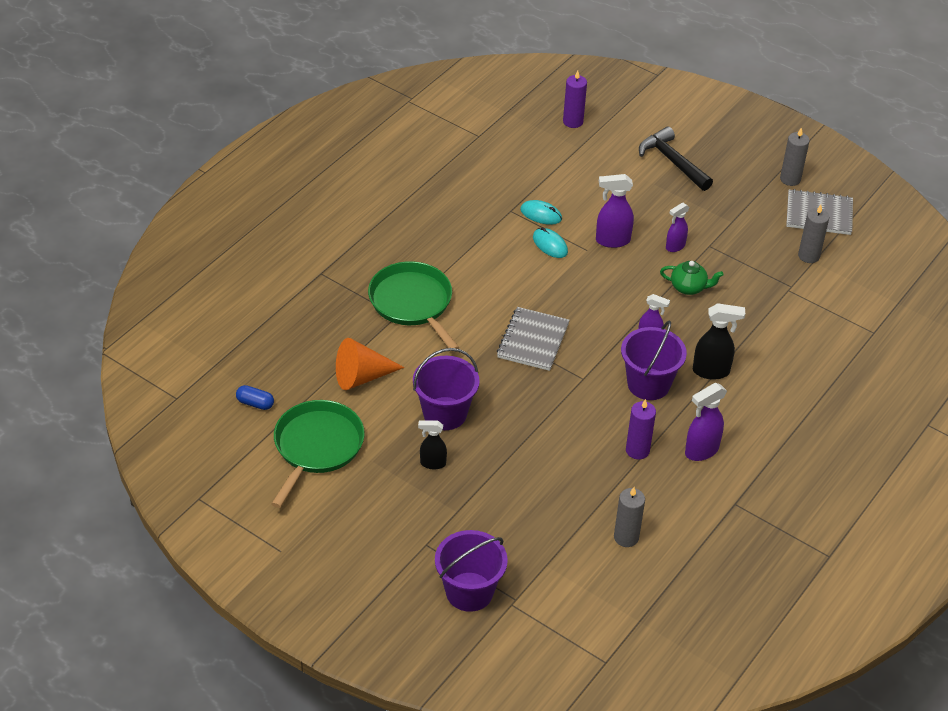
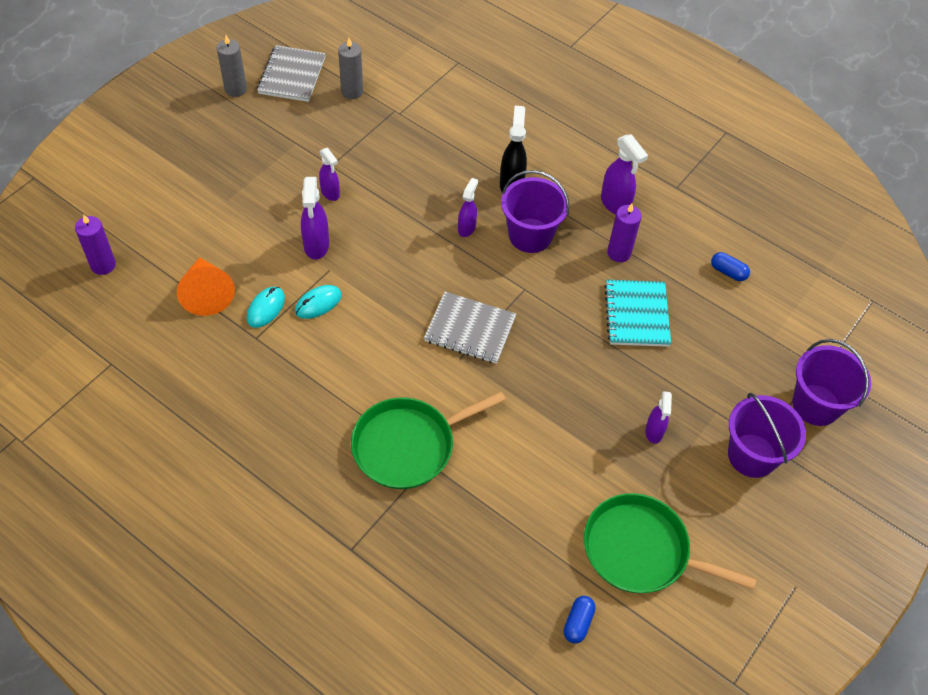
camera: 90 degrees left, 10 degrees up
(361, 377) = (529, 502): orange cone -> orange cone (207, 294)
(432, 463) = (654, 432): black spray bottle -> purple spray bottle
(445, 413) = (581, 418): purple bucket -> purple bucket (752, 455)
(563, 459) = (636, 315): none -> turquoise notebook
(626, 537) = (728, 272): grey candle -> blue capsule
(672, 161) = (192, 180): black hammer -> none
(688, 287) = (393, 189): green teapot -> none

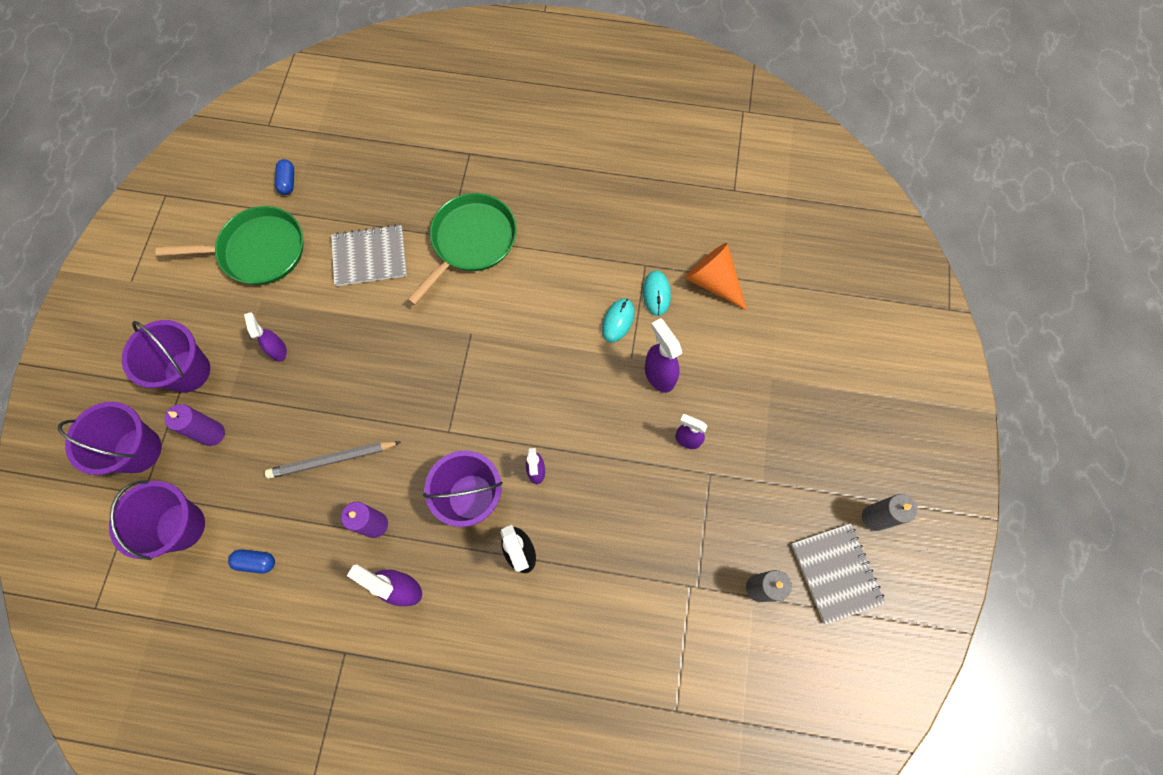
camera: 155 degrees right, 15 degrees up
(103, 265) = (814, 262): purple candle -> purple candle (212, 434)
(470, 329) = (476, 364): grey notebook -> grey notebook (370, 257)
(636, 315) = (332, 460): turquoise notebook -> grey pencil
(787, 325) = (180, 526): none -> purple bucket

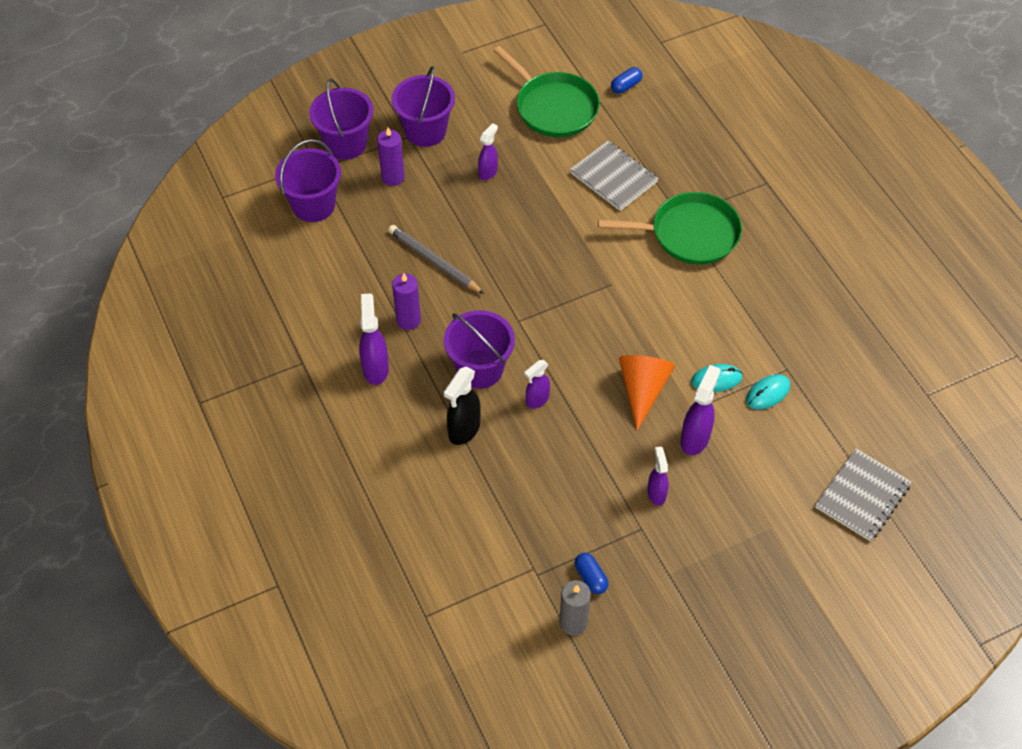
camera: 55 degrees right, 15 degrees down
(256, 562) = (324, 266): blue capsule -> blue capsule (590, 577)
(712, 281) = (820, 429): orange cone -> orange cone (642, 389)
(835, 573) = (635, 678): grey notebook -> grey notebook (862, 496)
(874, 517) = (711, 684): grey candle -> none

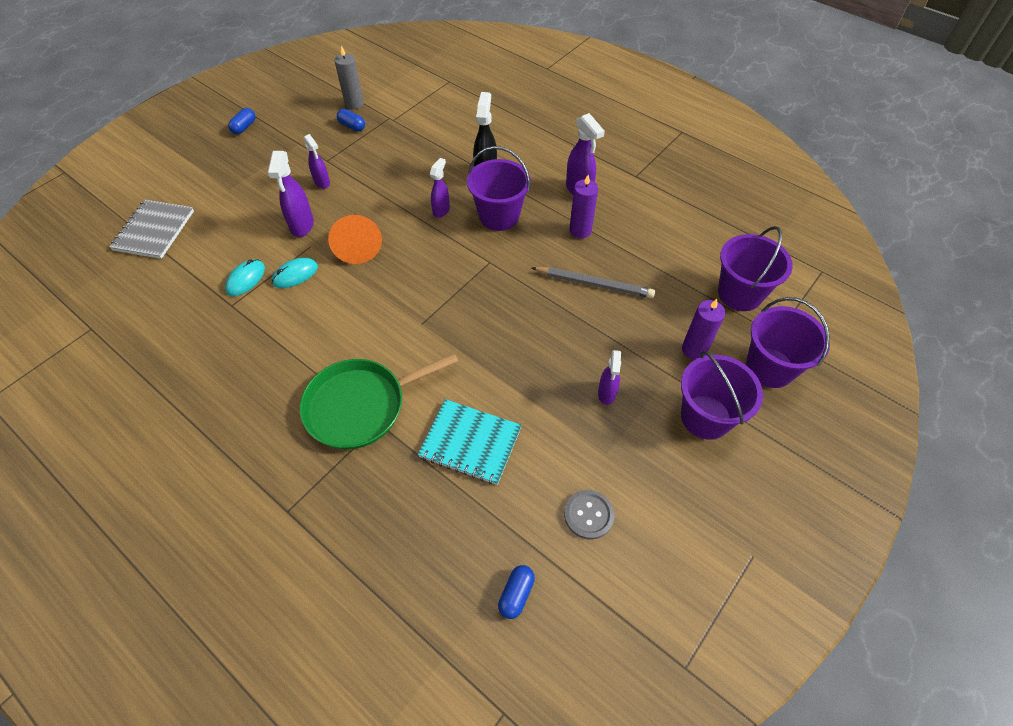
camera: 155 degrees right, 0 degrees up
(553, 107) = (588, 515): green pan -> grey button
(613, 177) = (470, 443): grey notebook -> turquoise notebook
(734, 636) = (244, 127): none -> blue capsule

